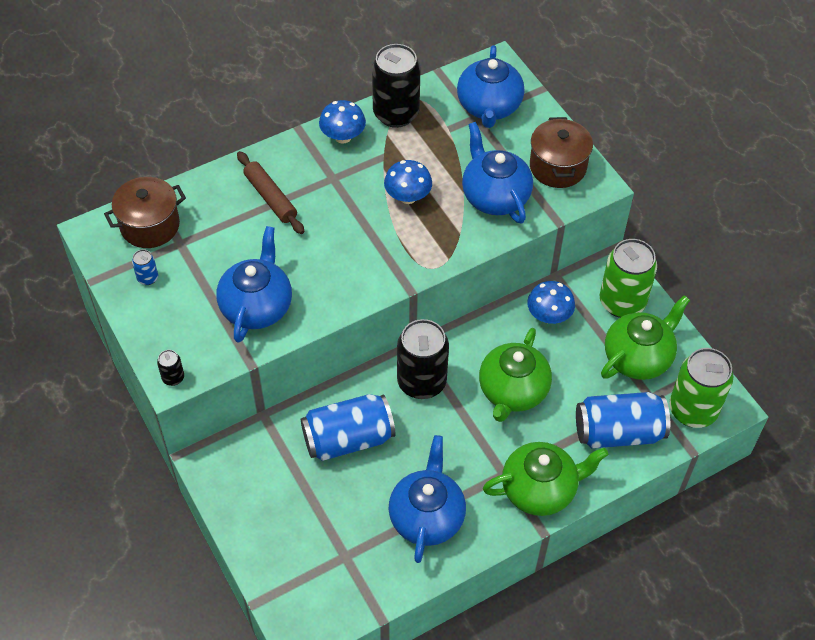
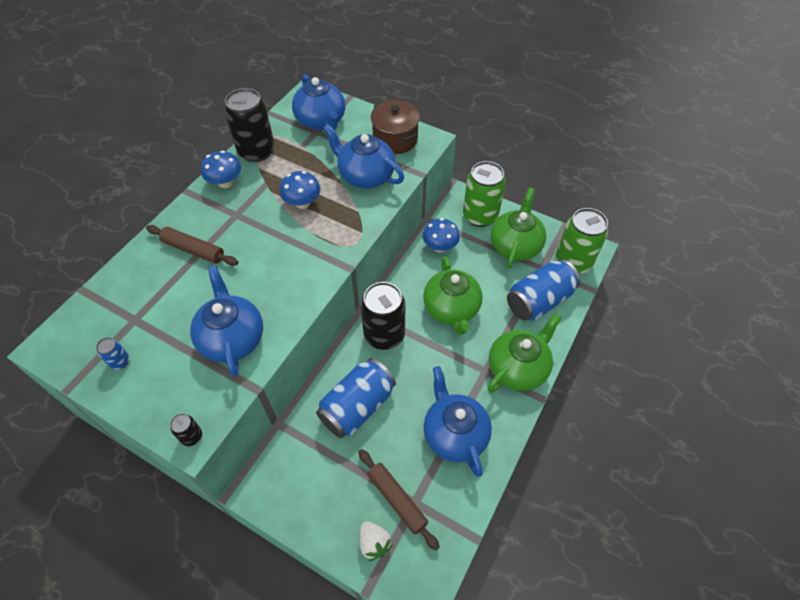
camera: 30 degrees left, 0 degrees up
(150, 225) = (98, 317): brown pot -> none
(285, 569) = (374, 543): none -> white strawberry
(330, 544) = (397, 500): none -> brown rolling pin

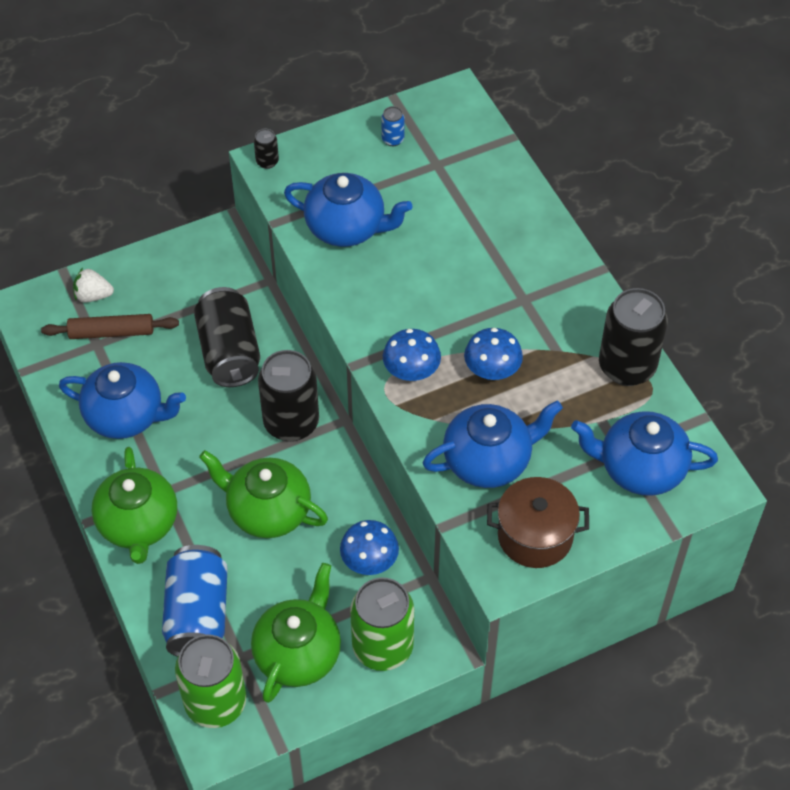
camera: 125 degrees right, 0 degrees up
(193, 250) = (496, 241): brown rolling pin -> none
(225, 183) = (588, 311): blue mushroom -> blue mushroom (411, 371)
(357, 406) = (229, 352): blue can -> black can
(515, 246) = (298, 653): green teapot -> green teapot turned 120 degrees counterclockwise

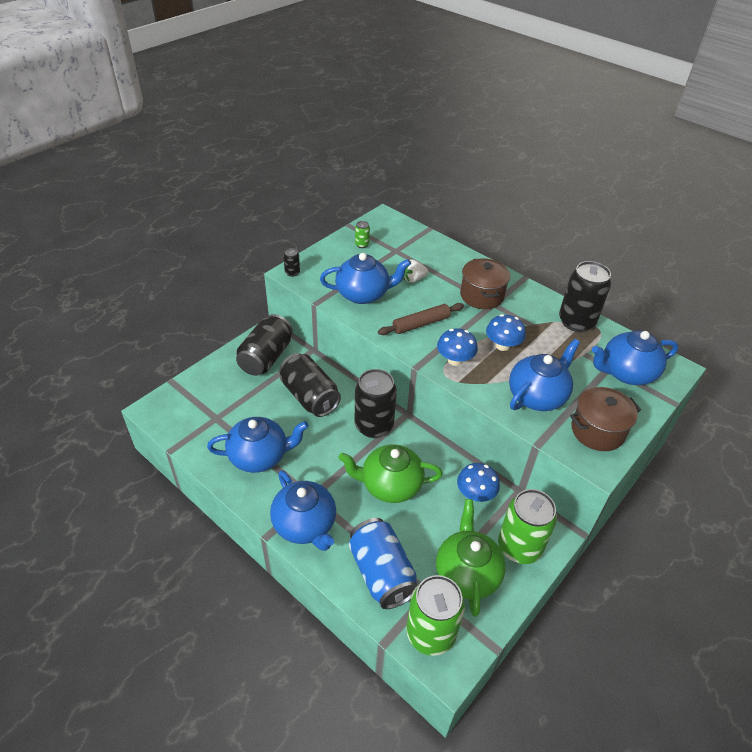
camera: 25 degrees left, 10 degrees down
(93, 296) = (199, 390): white strawberry -> white strawberry (413, 279)
(111, 332) = (223, 408): brown rolling pin -> brown rolling pin (421, 324)
(138, 524) = (305, 525): green teapot -> blue teapot
(200, 273) = (266, 357): none -> black can
(392, 139) = (362, 244): blue can -> green can
(515, 281) = (481, 296): none -> brown pot

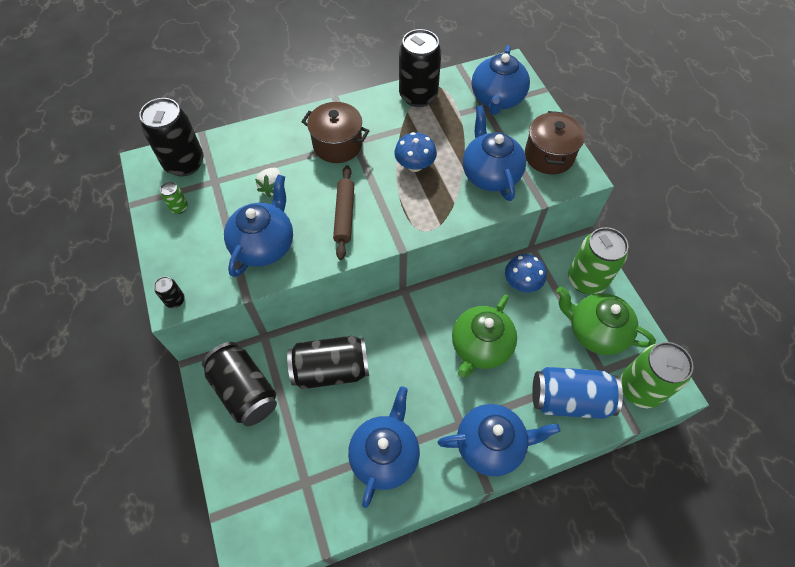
camera: 60 degrees left, 15 degrees up
(374, 426) = (403, 327): black can -> black can (184, 163)
(455, 360) = (411, 212): blue mushroom -> none

